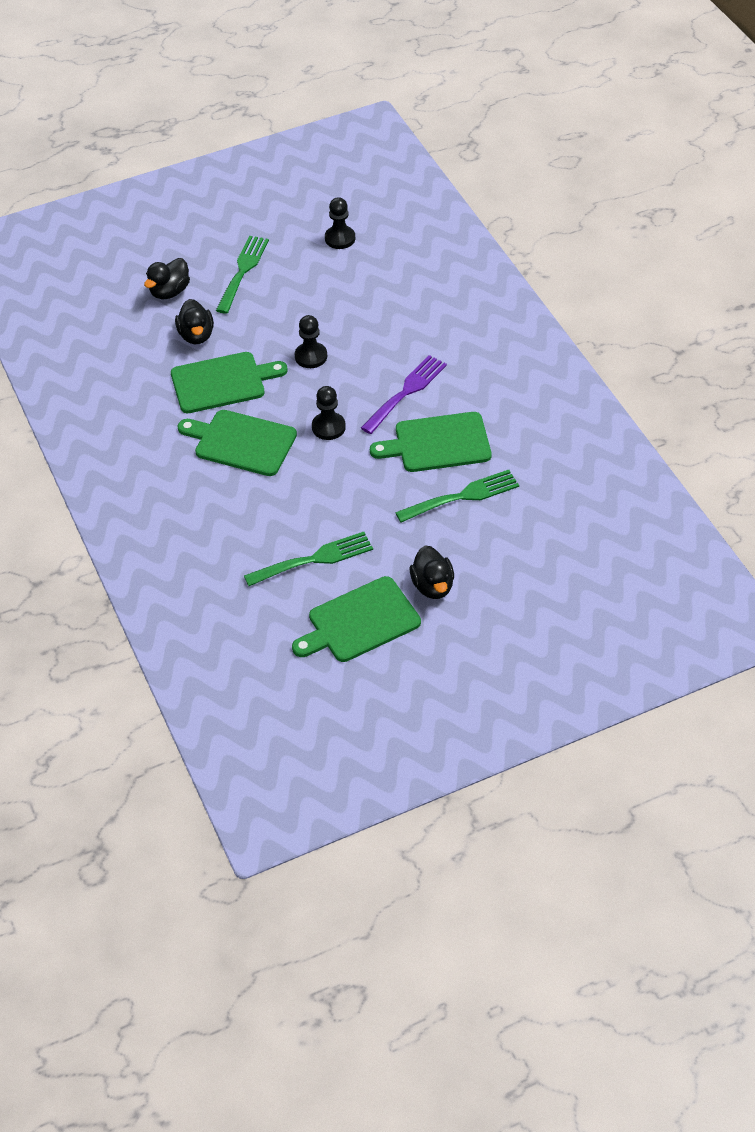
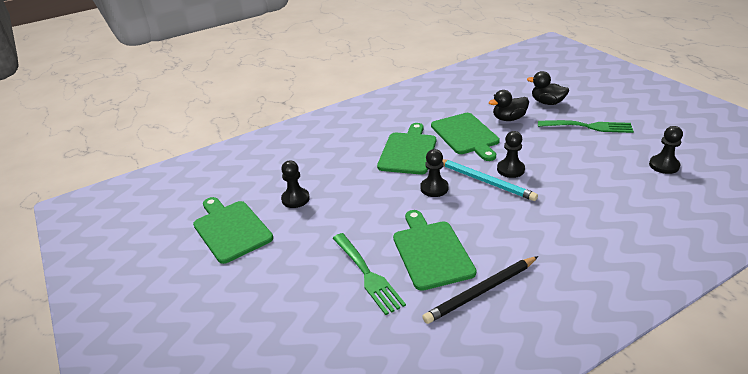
camera: 85 degrees right, 15 degrees down
(314, 559) = (295, 199): green fork -> black pawn
(327, 382) = (485, 181): none -> turquoise pencil
(406, 392) = (489, 225): purple fork -> none
(432, 586) = (262, 266): black duck -> none
(500, 415) = (481, 292): none -> black pencil

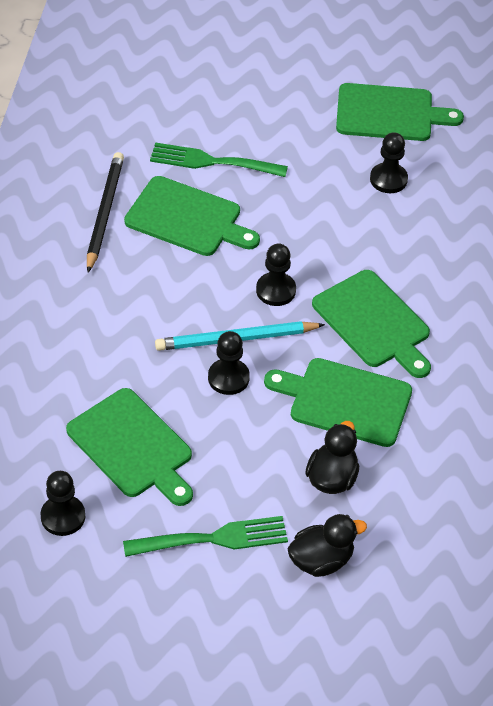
camera: 125 degrees right, 15 degrees up
(589, 127) = (213, 538): green fork -> green fork turned 150 degrees counterclockwise
(596, 171) = (133, 447): none -> green cutting board

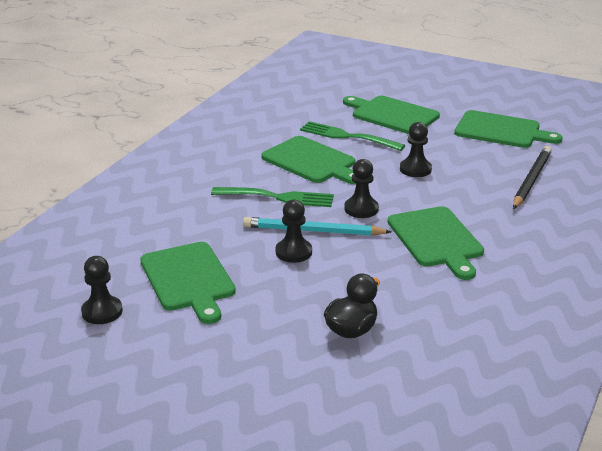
camera: 20 degrees right, 20 degrees down
(104, 213) = (249, 150): black pencil -> black pencil (531, 180)
(213, 538) = (221, 351): green fork -> green fork (278, 197)
(321, 560) = (312, 385): black duck -> none
(345, 401) = (388, 283): green cutting board -> green cutting board (392, 115)
(388, 179) = (485, 163): black pawn -> black pawn (415, 169)

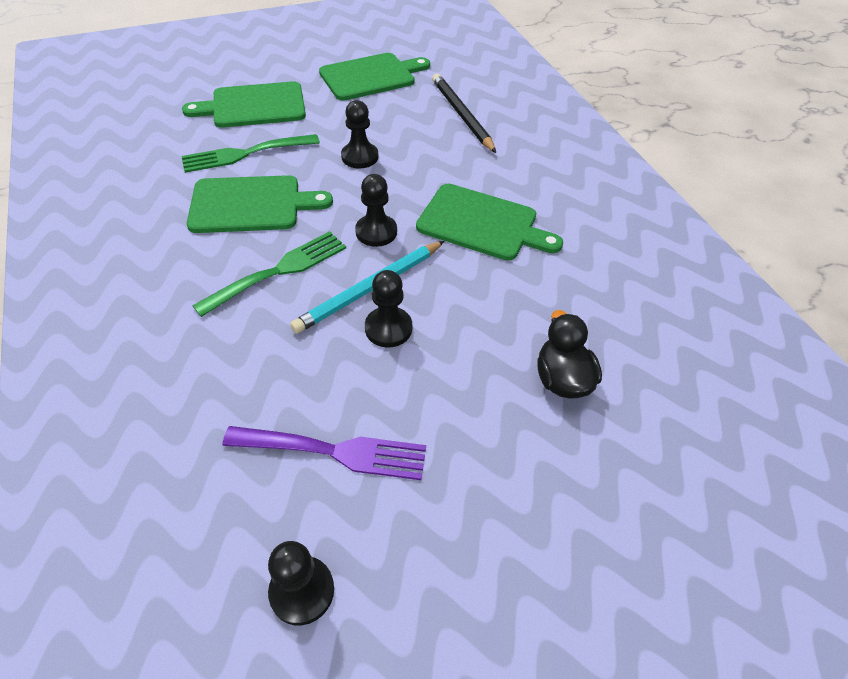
camera: 50 degrees left, 20 degrees up
(188, 279) = (335, 451): green cutting board -> purple fork

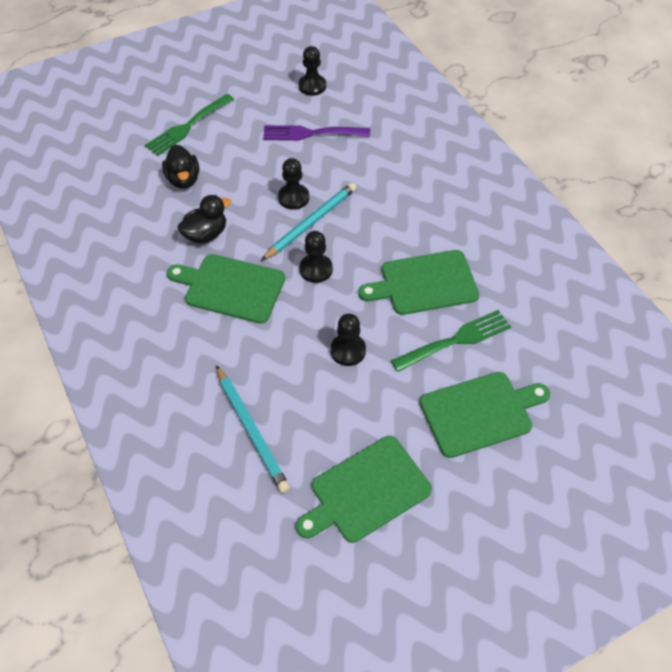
camera: 175 degrees right, 5 degrees up
(279, 271) = (379, 229): green fork -> green fork (187, 127)
(461, 115) = (252, 430): black pencil -> turquoise pencil
(517, 289) = (206, 234): none -> black duck

